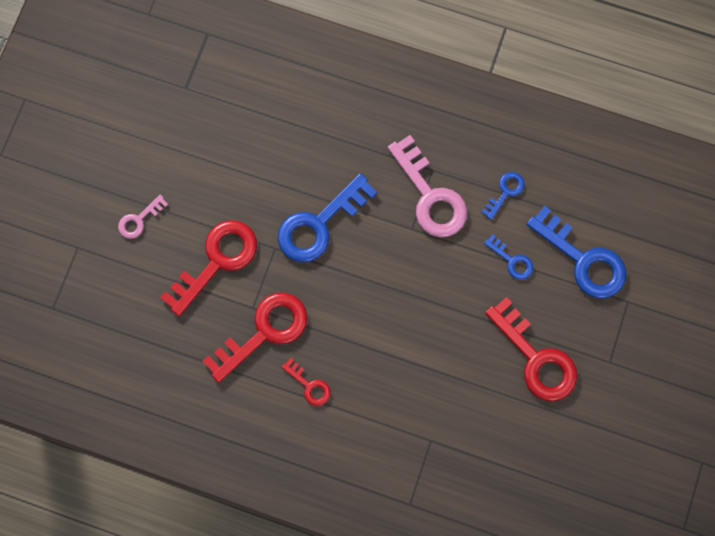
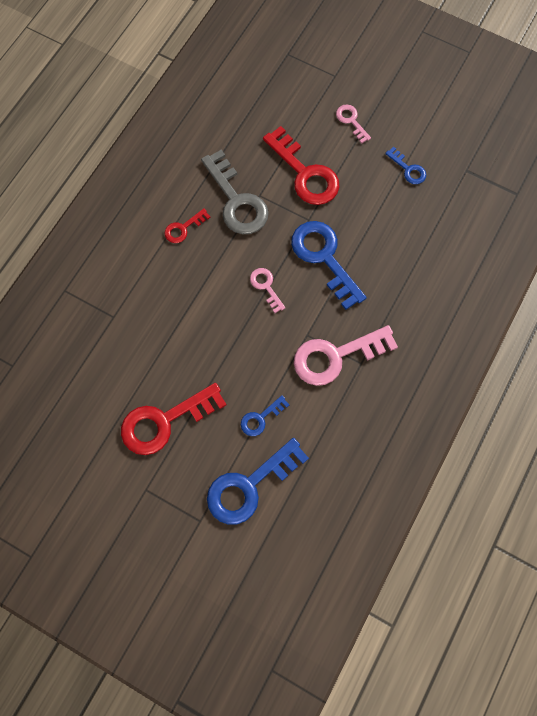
camera: 100 degrees right, 5 degrees down
(264, 332) = (236, 200): red key -> grey key
(365, 281) = (266, 287): none -> pink key
(505, 192) = (329, 425): blue key -> blue key (408, 169)

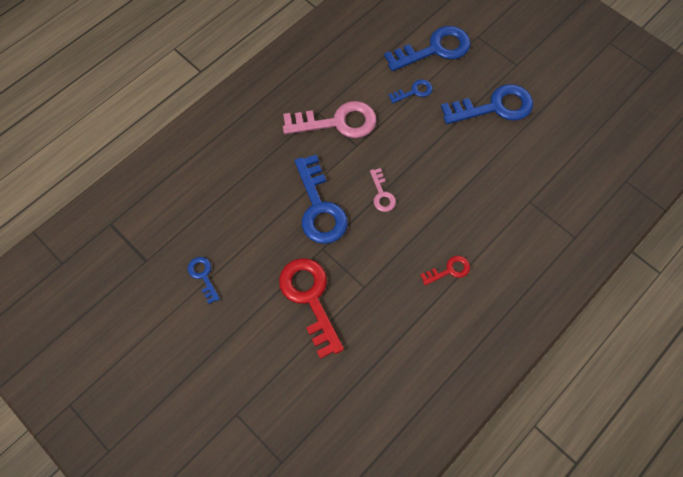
camera: 165 degrees left, 5 degrees down
(164, 421) = (494, 107): red key -> blue key
(236, 200) = (389, 286): grey key -> none
(351, 121) = (240, 348): pink key -> none

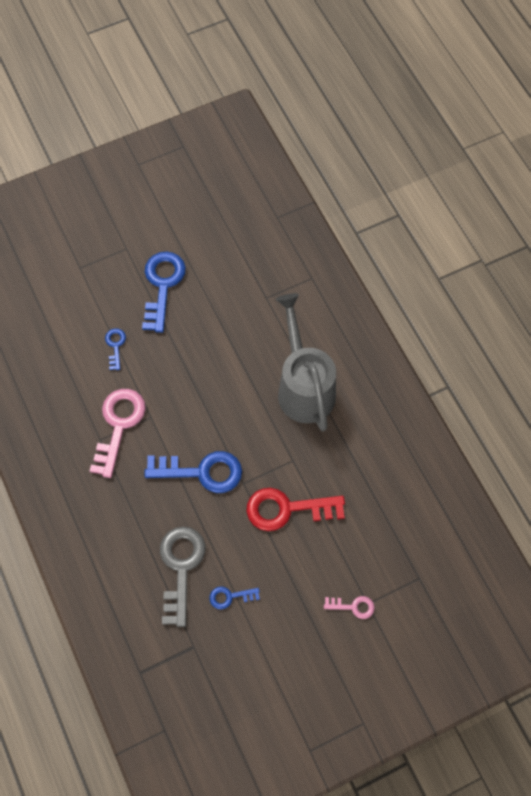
camera: 70 degrees left, 0 degrees up
(218, 223) = (181, 568): none -> grey key
(382, 194) = (210, 413): pink key -> pink key (353, 606)
(434, 49) = (76, 310): blue key -> none
(449, 270) = (304, 386): red key -> grey watering can

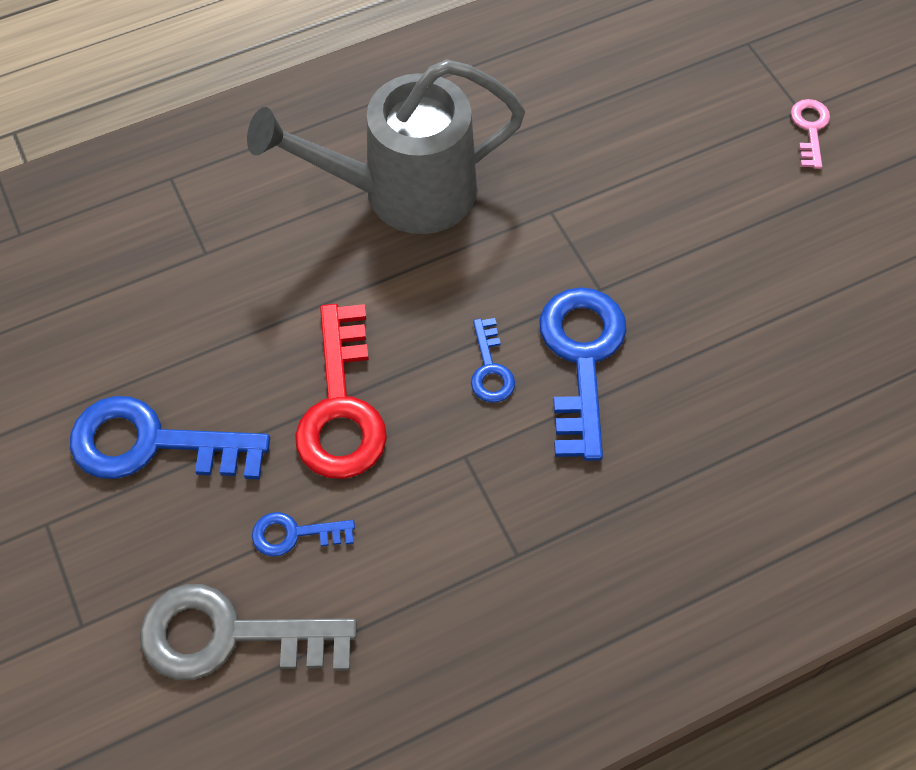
camera: 90 degrees left, 5 degrees down
(118, 425) = (485, 518): pink key -> none
(181, 568) = (778, 391): grey key -> grey key (230, 636)
(230, 597) = (822, 308): blue key -> blue key (490, 368)
(287, 509) = (646, 220): red key -> red key (341, 406)

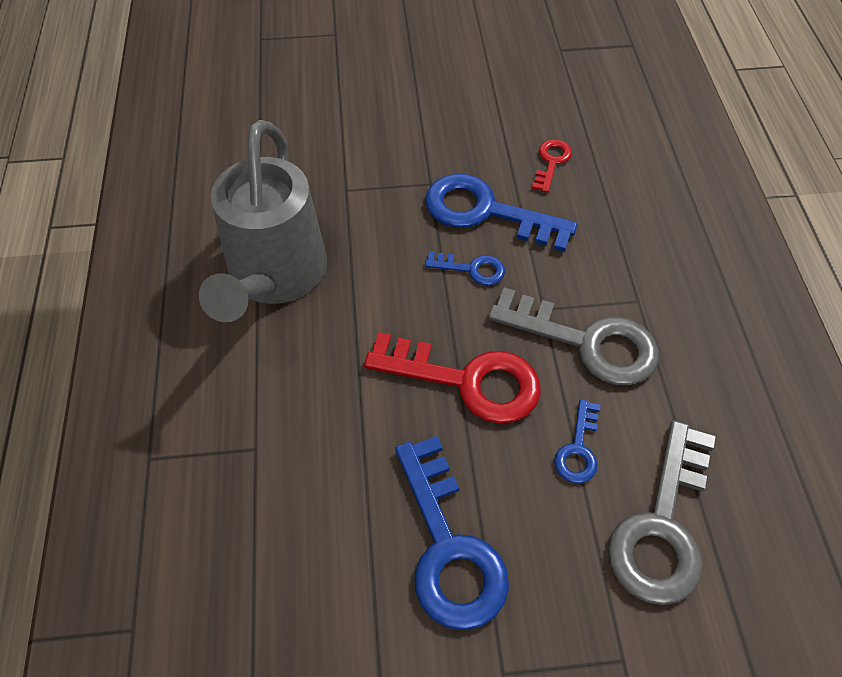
camera: 70 degrees left, 5 degrees down
(153, 444) = (448, 546): blue key -> blue key turned 45 degrees counterclockwise
(435, 511) = (586, 342): none -> grey key
(698, 408) = (551, 162): none -> red key
(810, 129) = (353, 35): pink key -> none

